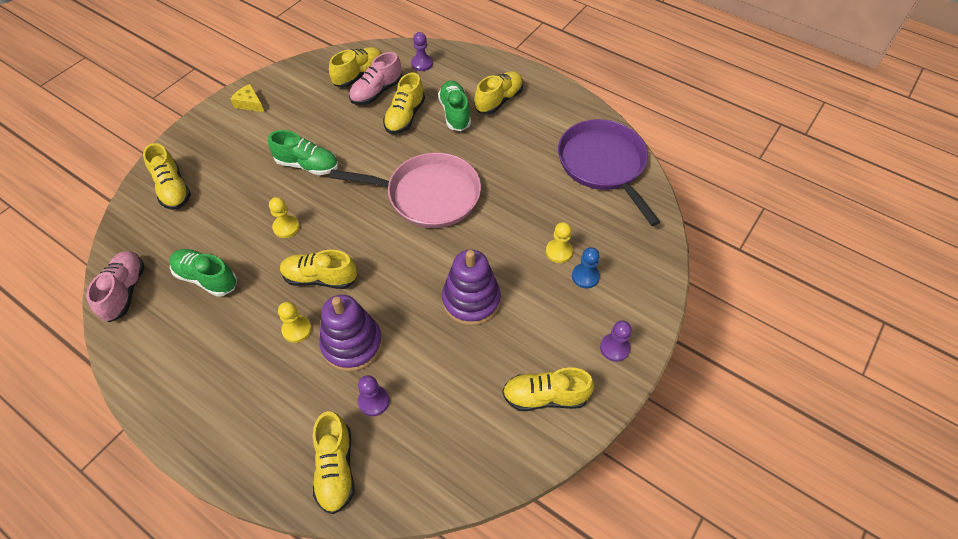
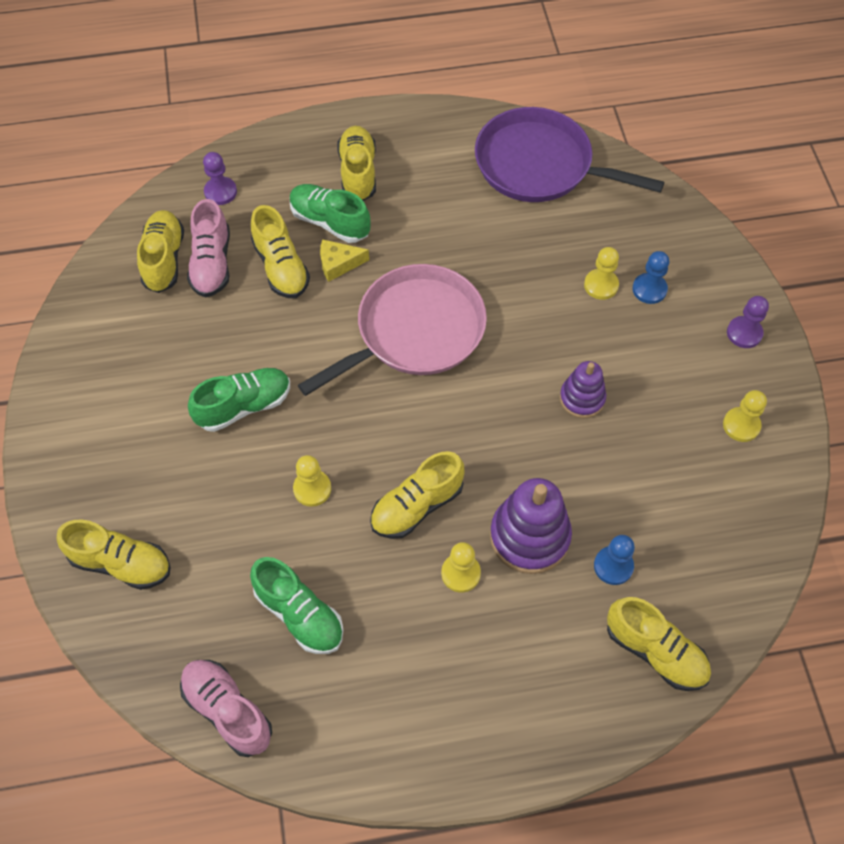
camera: 45 degrees left, 5 degrees up
(206, 278) = (299, 614): green shoe -> green shoe turned 120 degrees counterclockwise
(250, 103) = (74, 394): yellow cheese -> yellow cheese (338, 264)
(373, 401) = (613, 566): purple pawn -> blue pawn
(471, 300) = (582, 398): purple stacking toy -> purple stacking toy, size x0.61
(545, 396) = (741, 425): yellow shoe -> yellow pawn

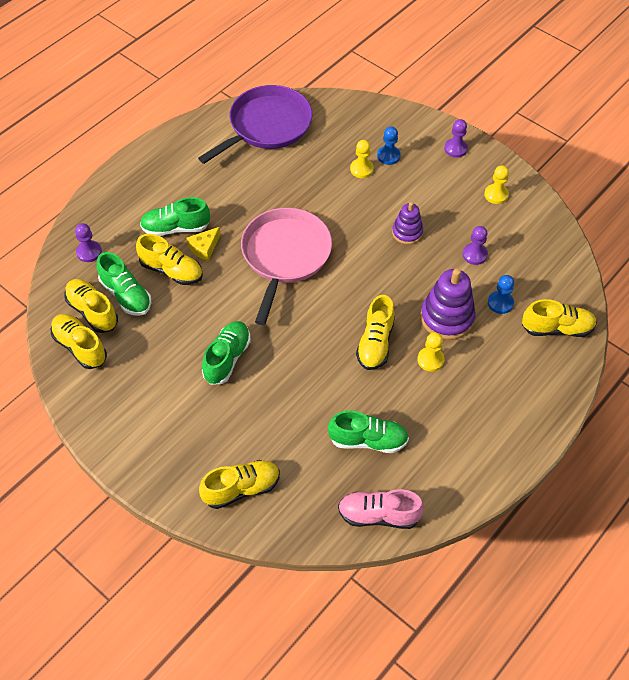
camera: 40 degrees left, 5 degrees down
(212, 263) = (126, 295): pink shoe -> green shoe
(312, 489) = (310, 374): yellow pawn -> none
(358, 173) = (165, 191): yellow shoe -> yellow shoe (80, 347)
(539, 165) = (267, 126): purple pan -> purple pan turned 150 degrees clockwise
(639, 482) = (474, 254): none -> purple pawn

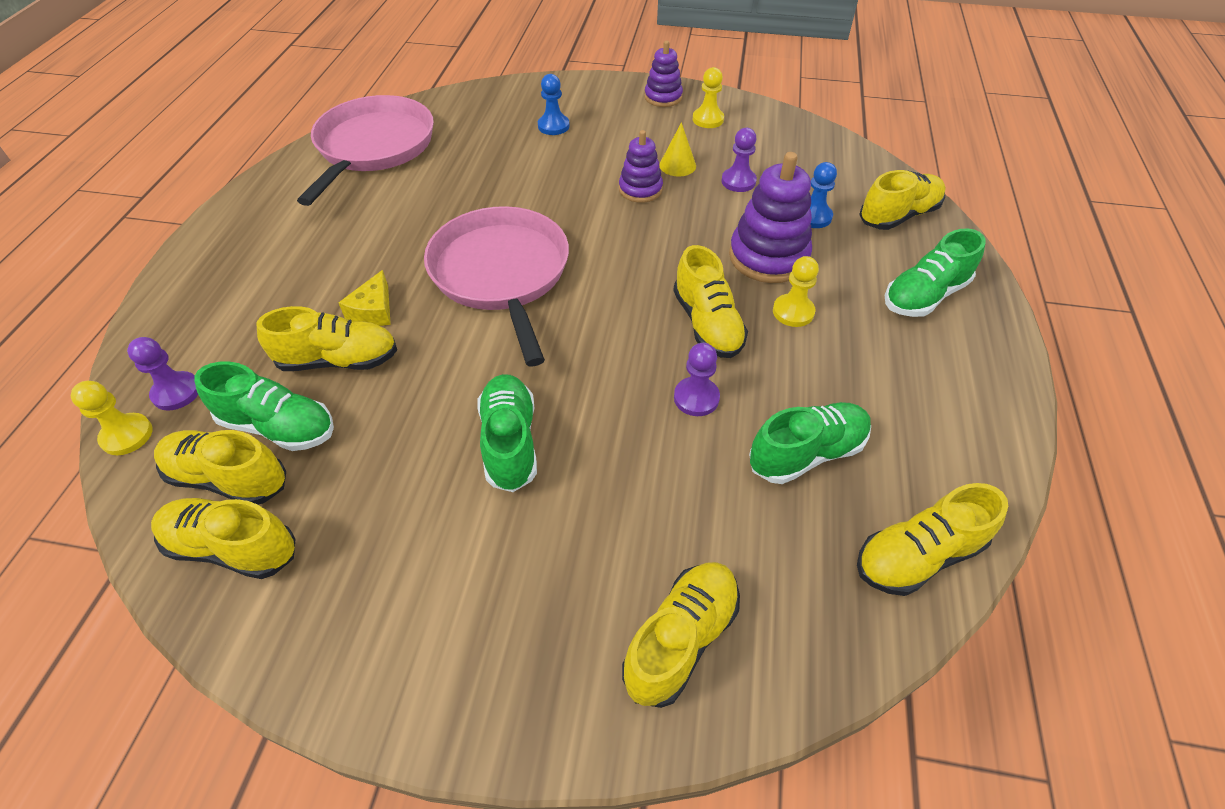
camera: 30 degrees left, 5 degrees down
(176, 228) = (312, 303): green shoe -> green shoe (924, 296)
(267, 126) = (373, 147): purple pan -> pink pan
(361, 169) = (531, 149): yellow pawn -> yellow pawn (127, 435)
(378, 515) = (917, 555): pink shoe -> yellow shoe
(445, 224) = (677, 165): none -> yellow cone
(455, 149) = (625, 95): purple pawn -> purple pawn (696, 398)
(480, 162) = (663, 97): none -> purple stacking toy

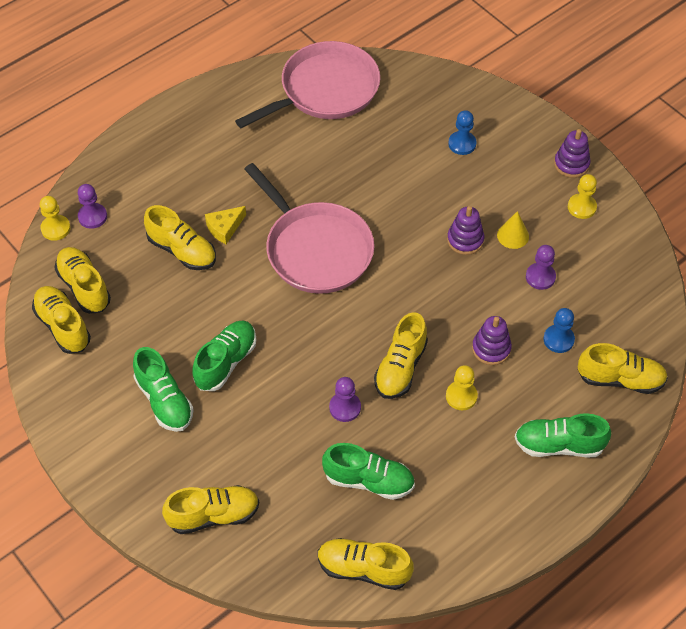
camera: 40 degrees right, 5 degrees up
(278, 426) = (125, 272): green shoe -> green shoe (164, 400)
(501, 274) = (316, 249): pink pan -> pink pan turned 120 degrees clockwise
(768, 257) = (491, 349): purple stacking toy -> purple stacking toy, size x0.61

